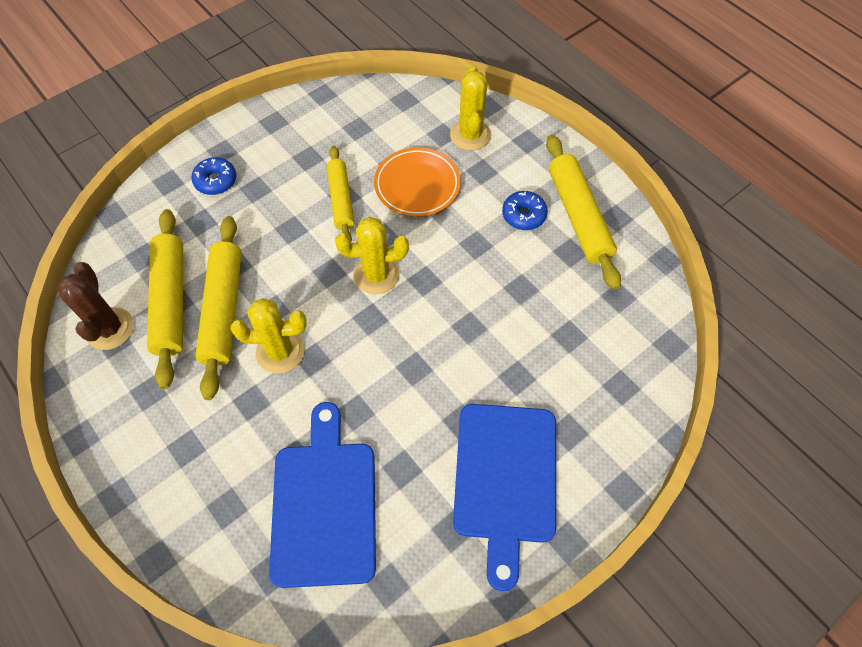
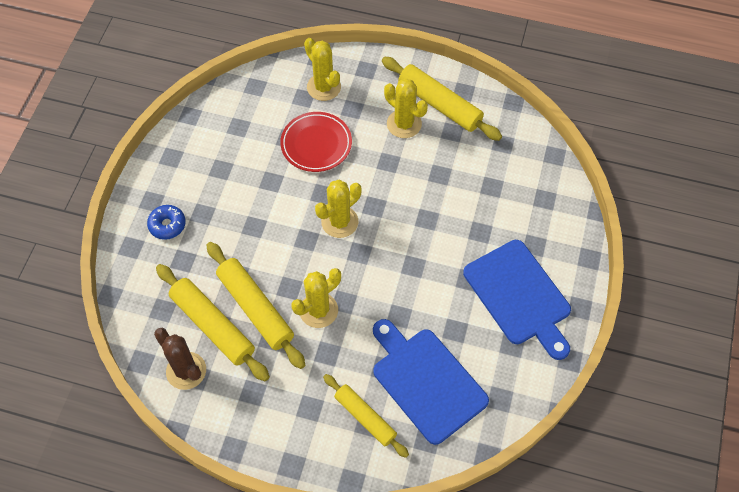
camera: 35 degrees left, 0 degrees up
(341, 200) = (271, 185): yellow rolling pin -> yellow rolling pin (365, 417)
(417, 185) = (316, 144): orange plate -> red plate
(523, 215) = (404, 124): blue donut -> yellow cactus

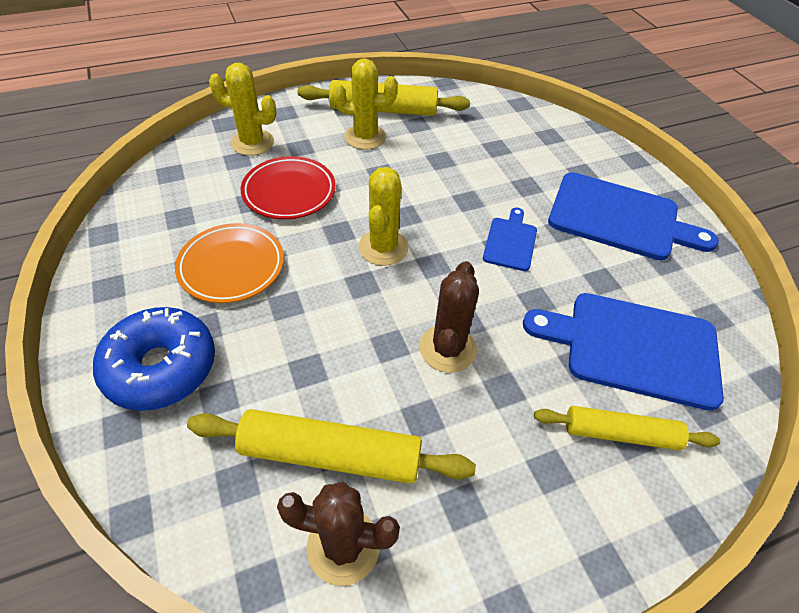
camera: 40 degrees left, 10 degrees down
(167, 225) = (161, 367): blue donut -> blue donut, size x1.82
(243, 182) = (232, 266): none -> orange plate
(255, 308) = (369, 395): yellow rolling pin -> none
(318, 310) = (447, 348): yellow cactus -> brown cactus
(424, 267) = (510, 242): none -> blue cutting board

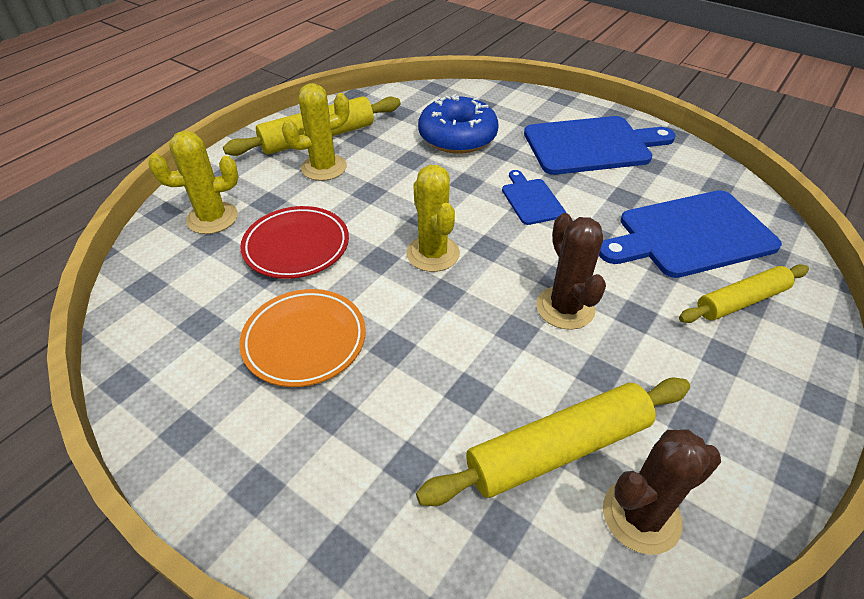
camera: 30 degrees left, 5 degrees down
(161, 367) = (324, 473): blue donut -> blue donut (457, 137)

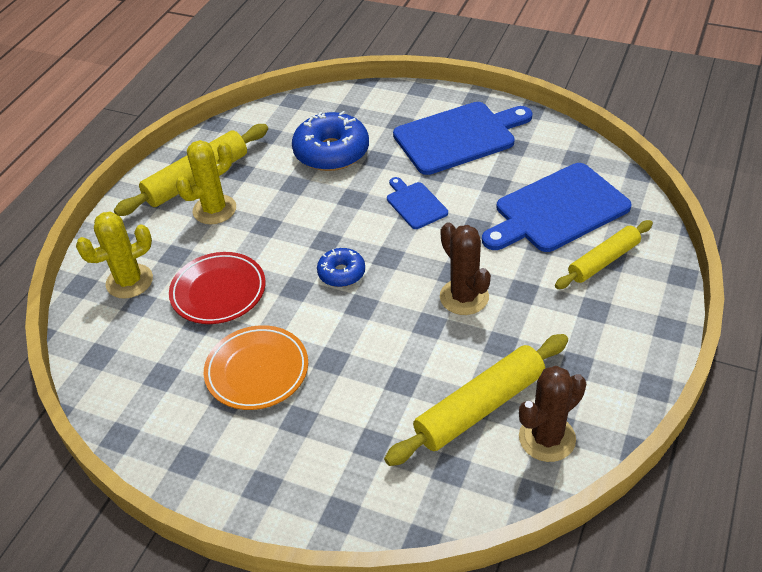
camera: 10 degrees left, 0 degrees up
(433, 254) = (341, 273): yellow cactus -> blue donut

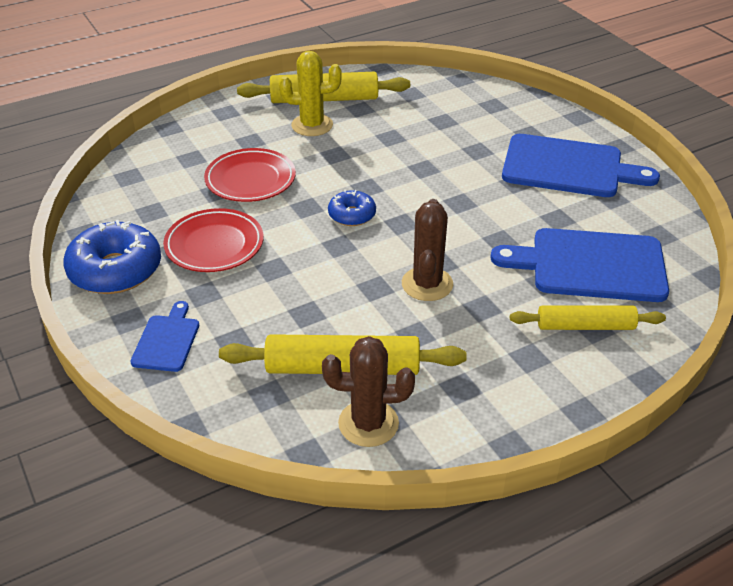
camera: 35 degrees right, 5 degrees down
(129, 281) = (201, 142): yellow cactus -> none
(257, 371) = (214, 245): orange plate -> red plate
(331, 152) = (446, 128): blue donut -> blue donut (115, 270)
(415, 204) = (469, 197): blue cutting board -> blue cutting board (167, 340)

